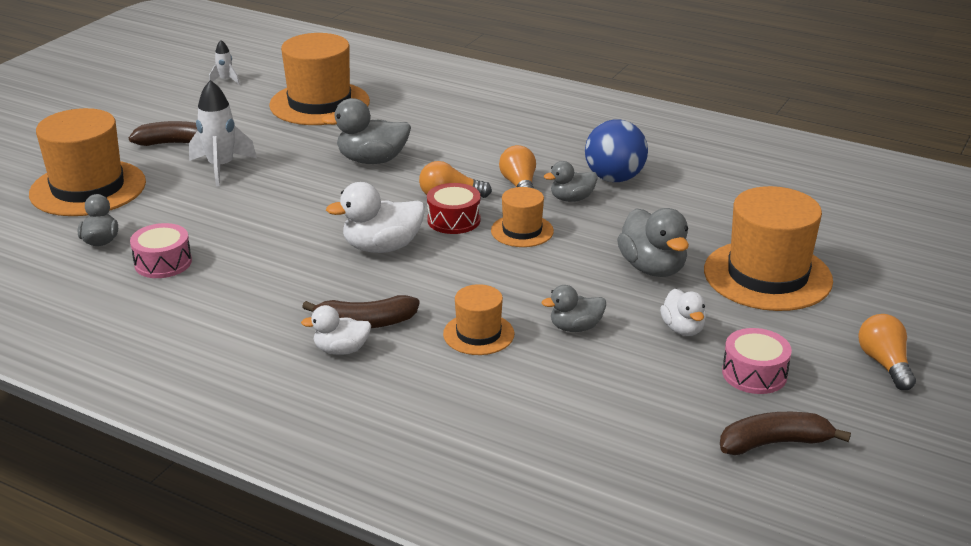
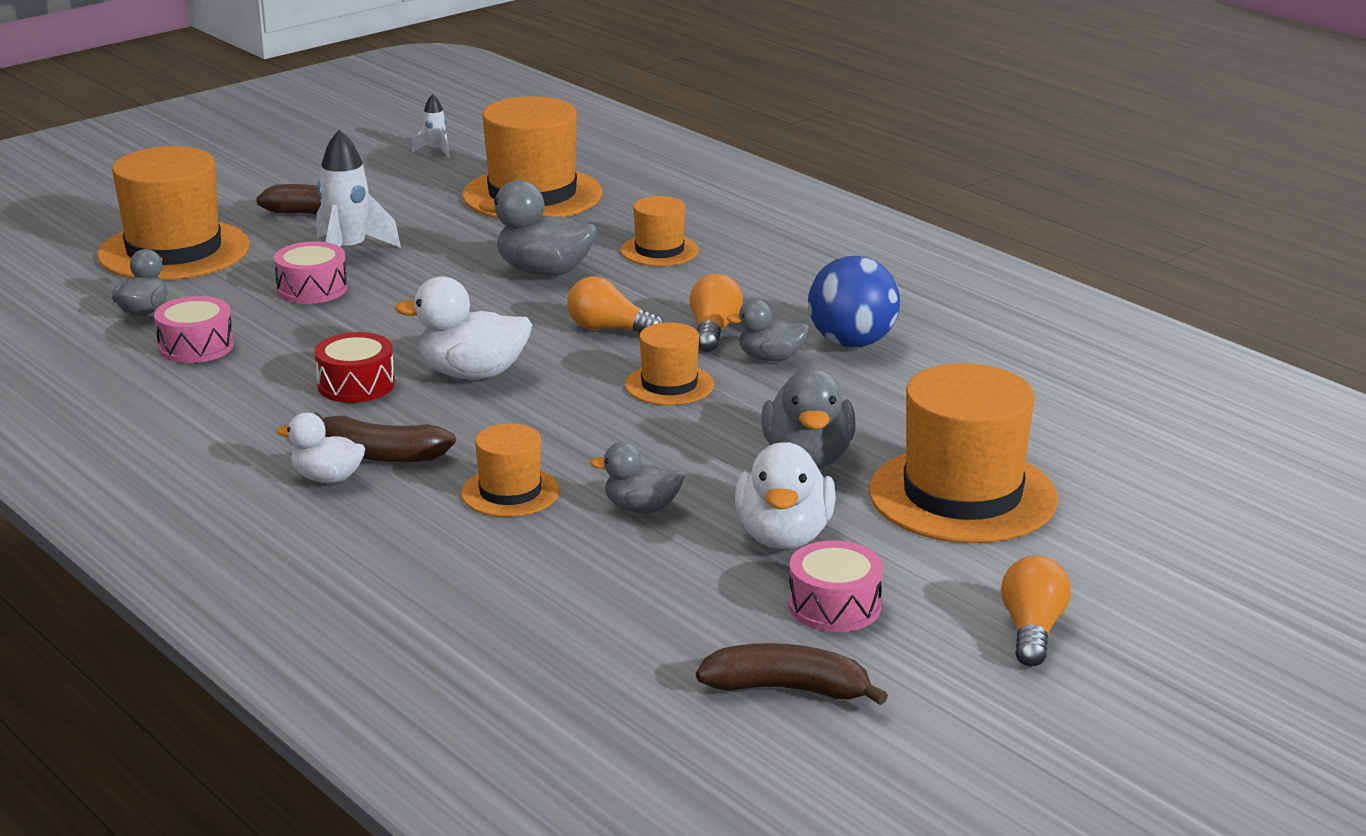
camera: 20 degrees right, 5 degrees down
(216, 201) = (312, 289): none -> pink drum
(438, 132) = (659, 250): none -> orange hat
(454, 220) = (590, 358): red drum -> red drum (356, 385)
(683, 329) = (784, 536): white duck -> white duck, size x1.63

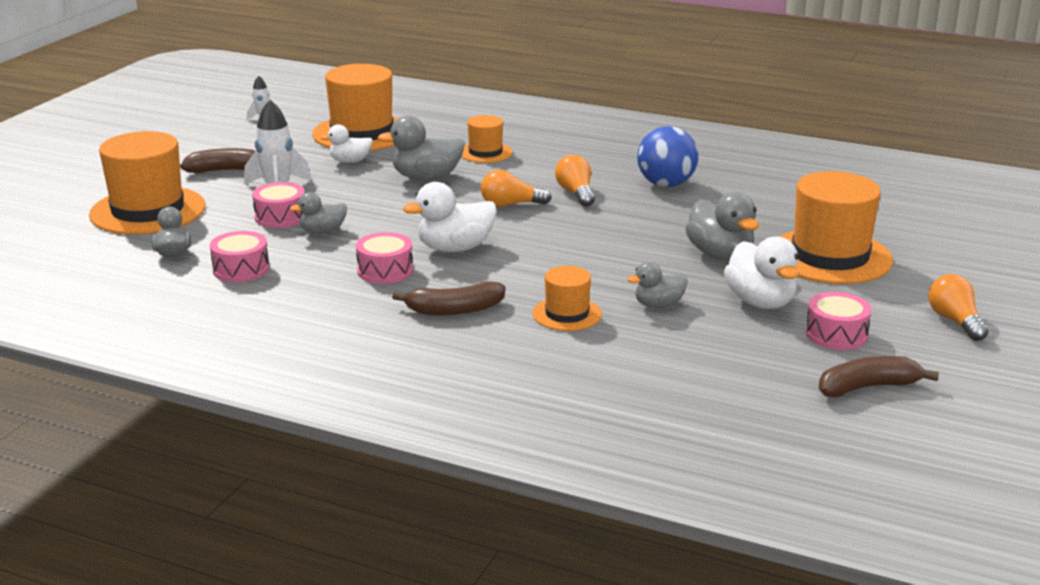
camera: 25 degrees left, 0 degrees up
(327, 478) = (437, 332): white duck -> white duck (350, 161)
(356, 385) = (385, 270): red drum -> pink drum
(669, 385) = (587, 230): orange hat -> none
(770, 358) = (629, 202): grey duck -> grey duck (322, 231)

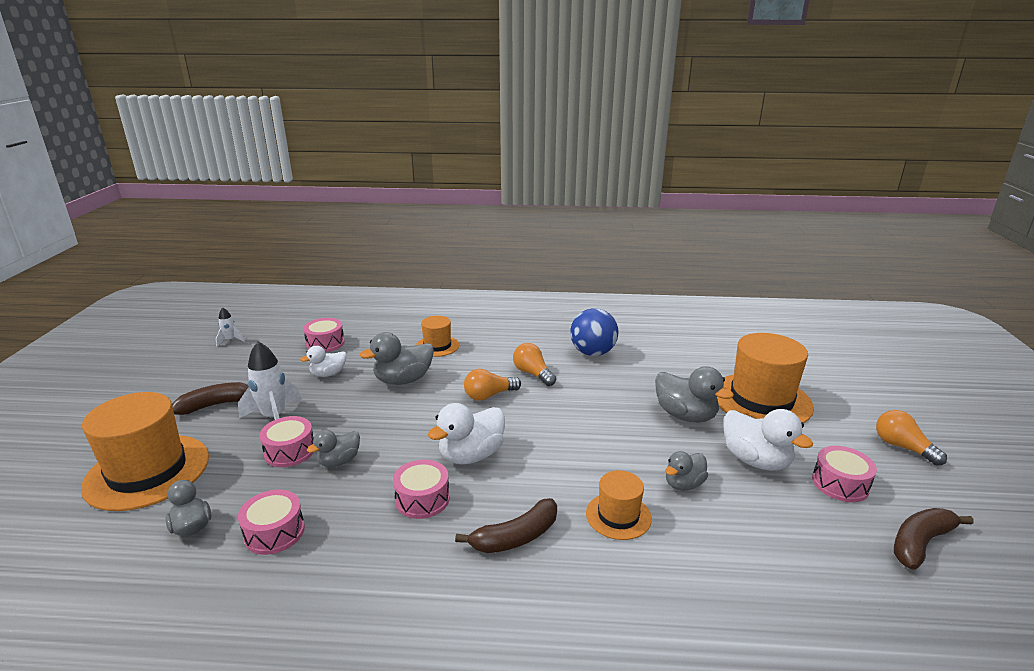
camera: 20 degrees left, 0 degrees up
(362, 133) = (325, 343): orange hat -> pink drum

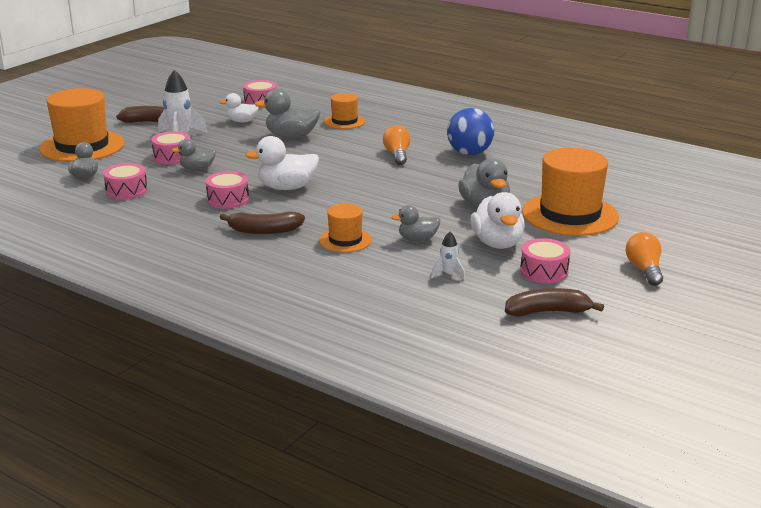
camera: 30 degrees right, 0 degrees up
(230, 340) = (195, 86): white rocket -> white rocket (448, 274)
(489, 395) = (344, 160): orange light bulb -> none

